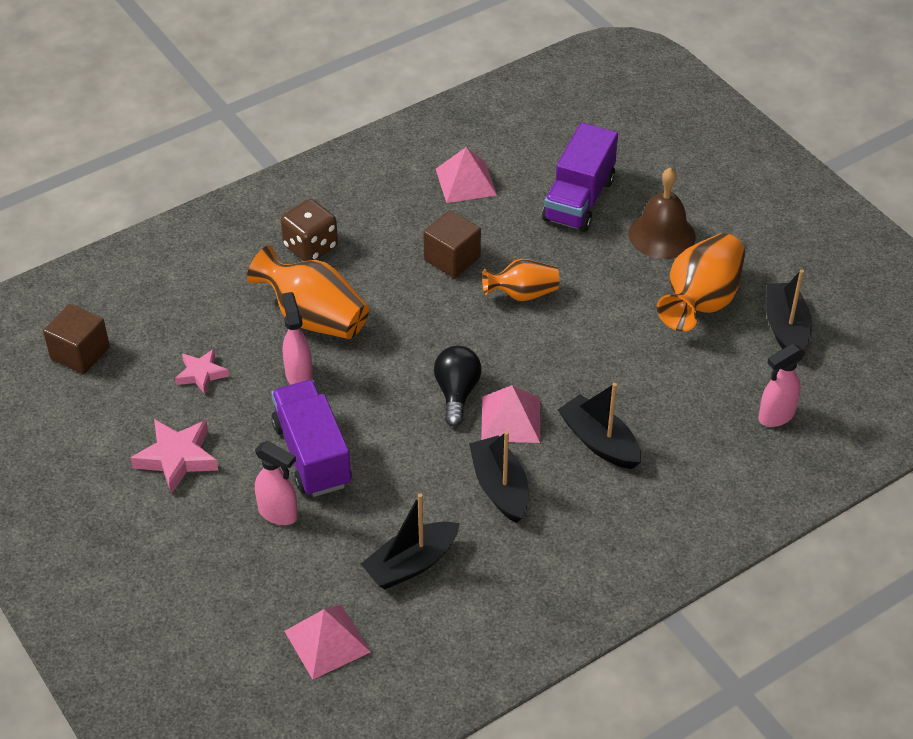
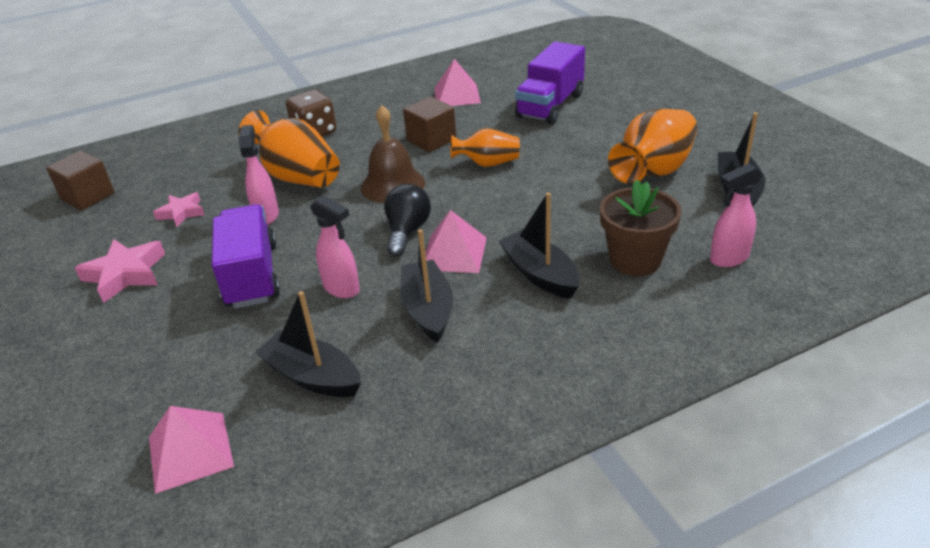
camera: 10 degrees right, 10 degrees down
(278, 514) = (196, 324): pink spray bottle -> pink spray bottle (342, 289)
(411, 564) = (312, 376): black boat -> black boat turned 60 degrees clockwise
(662, 235) = (621, 127): brown bell -> brown bell (392, 185)
(688, 421) = (635, 260): none -> brown flower pot

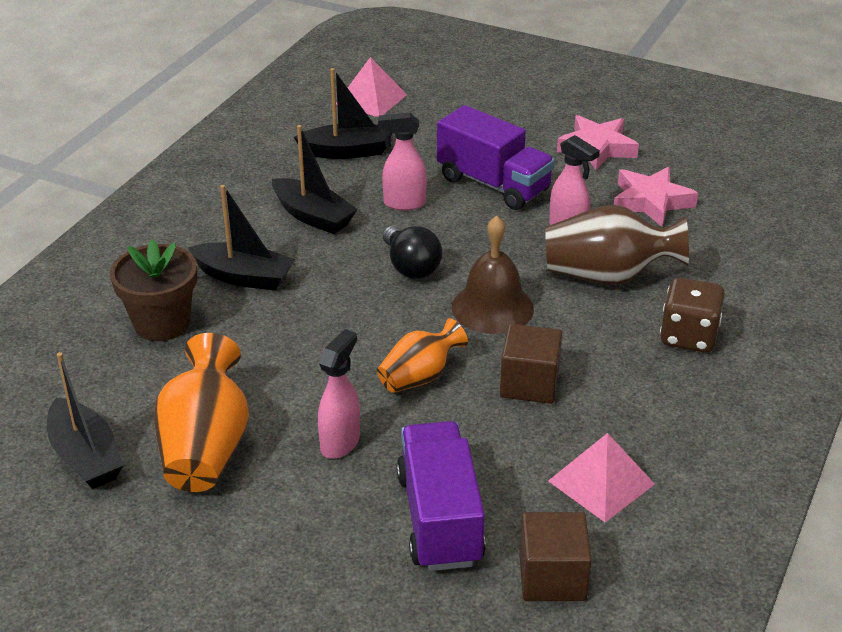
camera: 140 degrees right, 0 degrees up
(88, 196) = (769, 180): brown cube -> brown cube (552, 577)
(181, 213) = (651, 202): pink star -> pink star, size x1.56
(297, 177) = (608, 276): orange vase -> brown vase
(454, 253) = (342, 265): pink pyramid -> none
(728, 258) = (68, 360): pink spray bottle -> pink spray bottle (340, 443)

